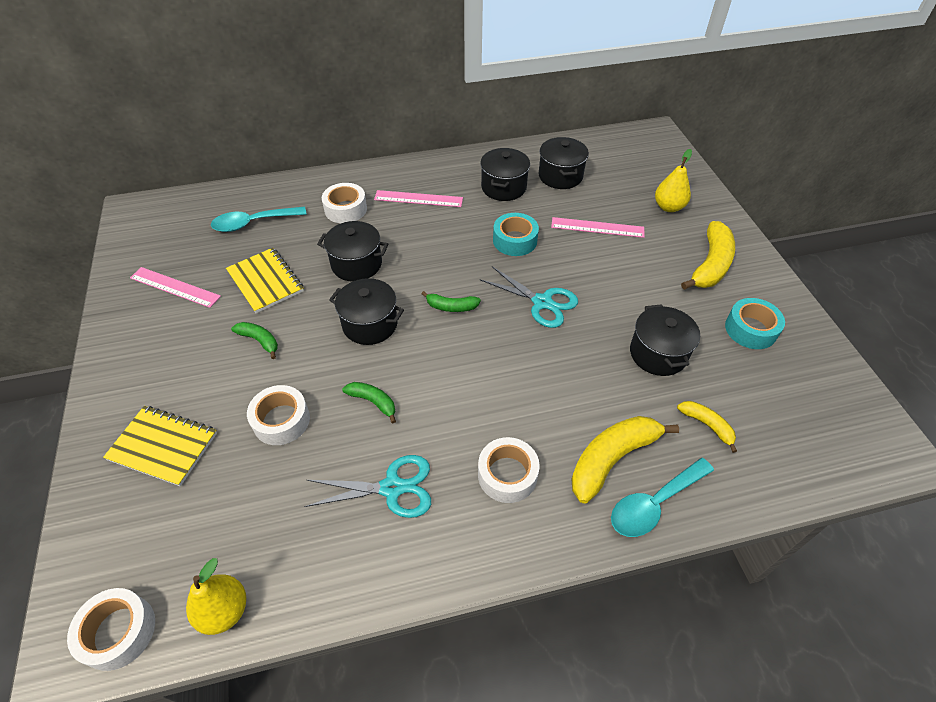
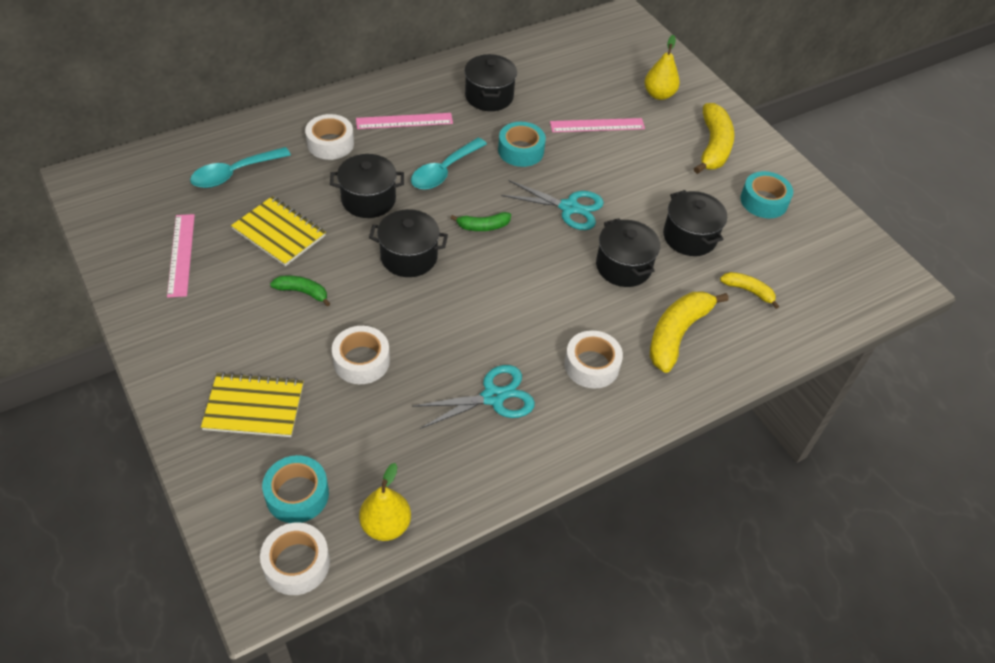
camera: 20 degrees left, 0 degrees up
(156, 551) = (297, 494): none -> turquoise tape
(175, 287) = (181, 254): pink ruler -> pink ruler turned 75 degrees clockwise
(373, 402) = (443, 327): green banana -> none
(560, 176) = (542, 76): black pot -> black pot (623, 266)
(654, 504) = (722, 363): turquoise spoon -> turquoise spoon (444, 171)

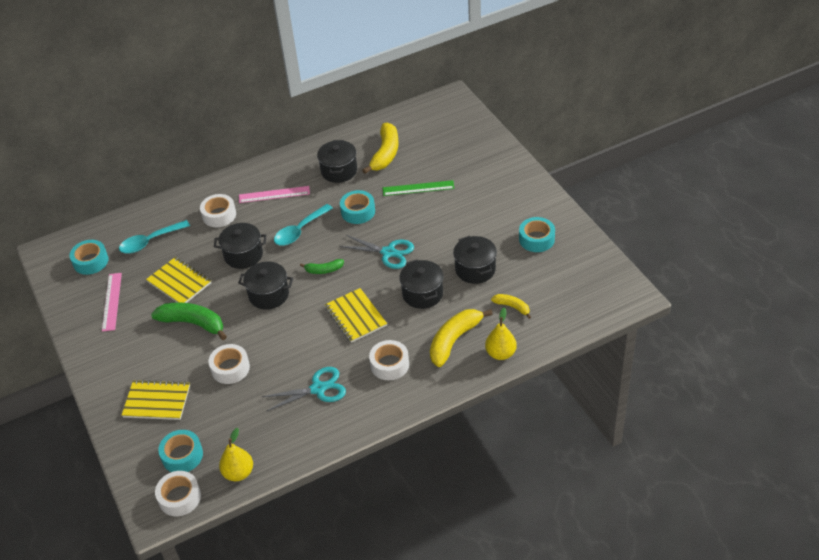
camera: 10 degrees right, 5 degrees down
(149, 196) = (91, 261): none -> turquoise tape
(302, 292) = (193, 323): green banana -> green banana, size x1.86
(535, 293) = (356, 316): none -> yellow notebook
(597, 125) = (418, 188): pink ruler -> green ruler
(659, 94) = (469, 160): yellow pear -> yellow pear (500, 353)
(713, 146) = (505, 199): yellow banana -> yellow banana (385, 154)

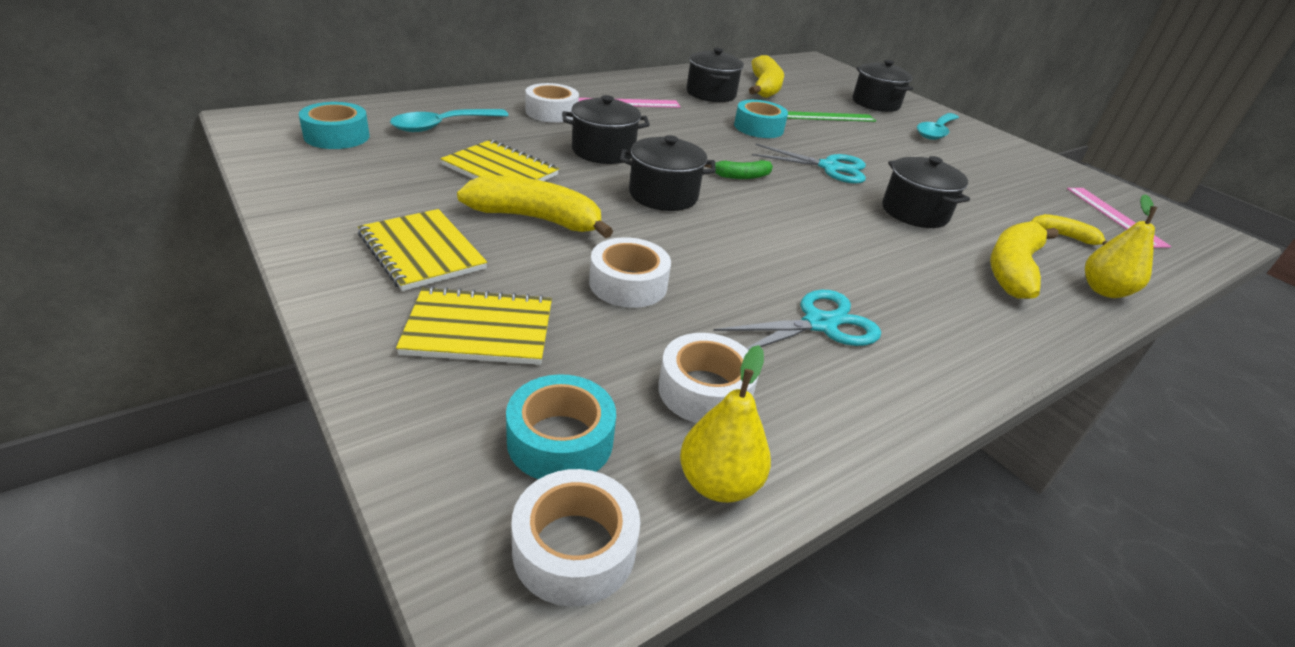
camera: 15 degrees left, 10 degrees down
(112, 301) = (375, 182): pink ruler -> pink ruler (1115, 216)
(193, 323) = (536, 219): green banana -> yellow banana
(299, 231) = (682, 136): turquoise spoon -> turquoise spoon (936, 132)
(356, 316) = (826, 230): yellow notebook -> yellow notebook (422, 251)
(389, 364) = (929, 295): white tape -> white tape (704, 390)
(475, 269) = (970, 193): black pot -> black pot (875, 103)
(536, 239) = (1027, 172): turquoise tape -> none

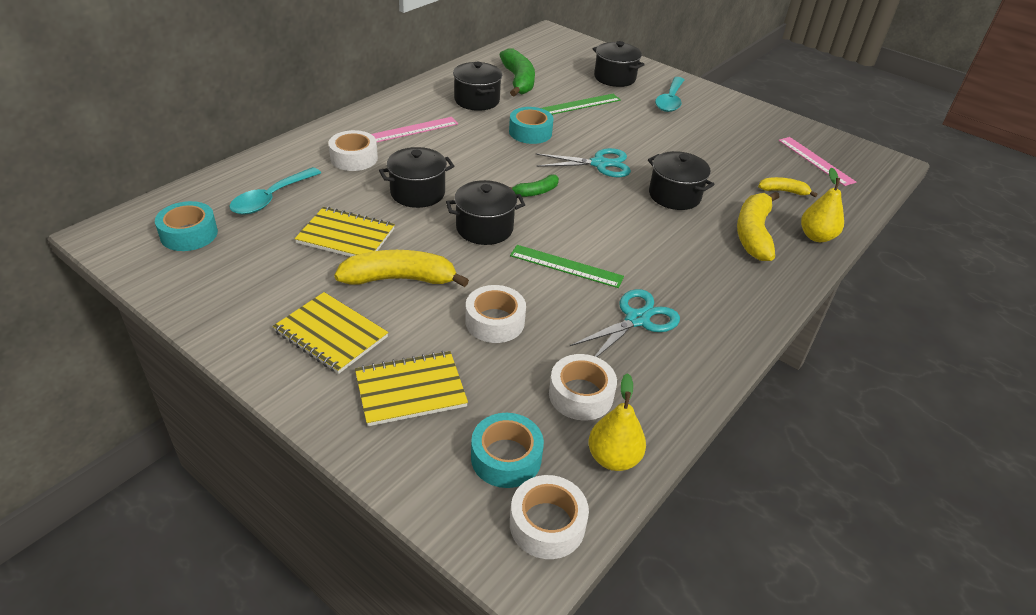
camera: 15 degrees left, 5 degrees up
(747, 249) = (566, 266): none -> green ruler
(764, 88) = (518, 81): yellow banana -> green banana

